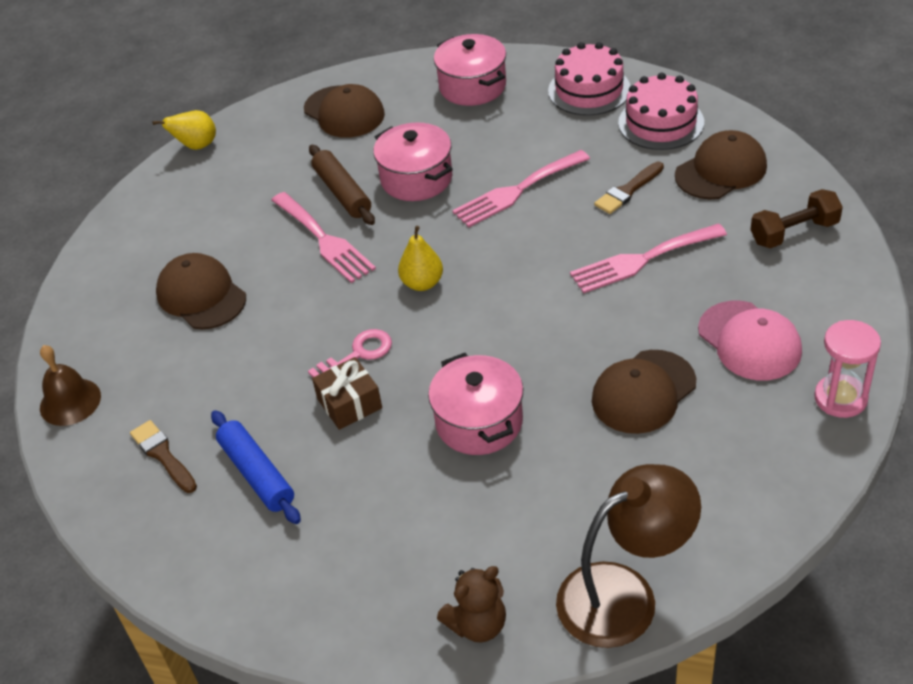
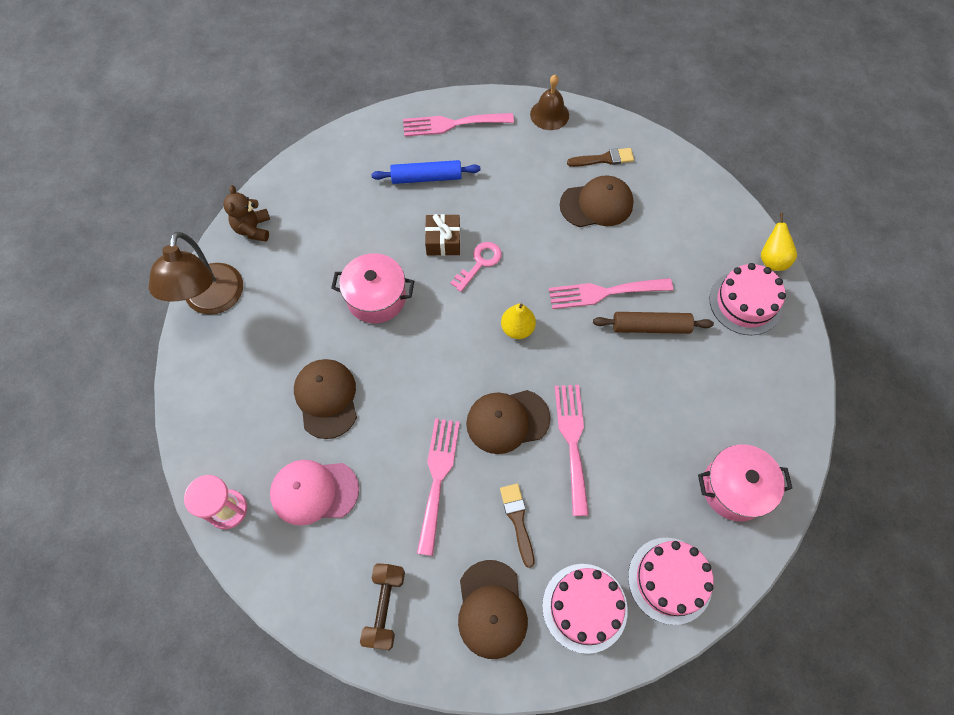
camera: 115 degrees right, 20 degrees up
(142, 496) = (452, 124): none -> pink fork
(163, 455) = (474, 142): brown brush -> brown brush (604, 159)
(264, 145) = (745, 302): none -> pink cake
(344, 112) = (756, 374): brown cap -> brown cap (507, 421)
(358, 354) = (480, 263): pink key -> pink key turned 135 degrees counterclockwise
(416, 179) = (634, 382): pink pot -> none

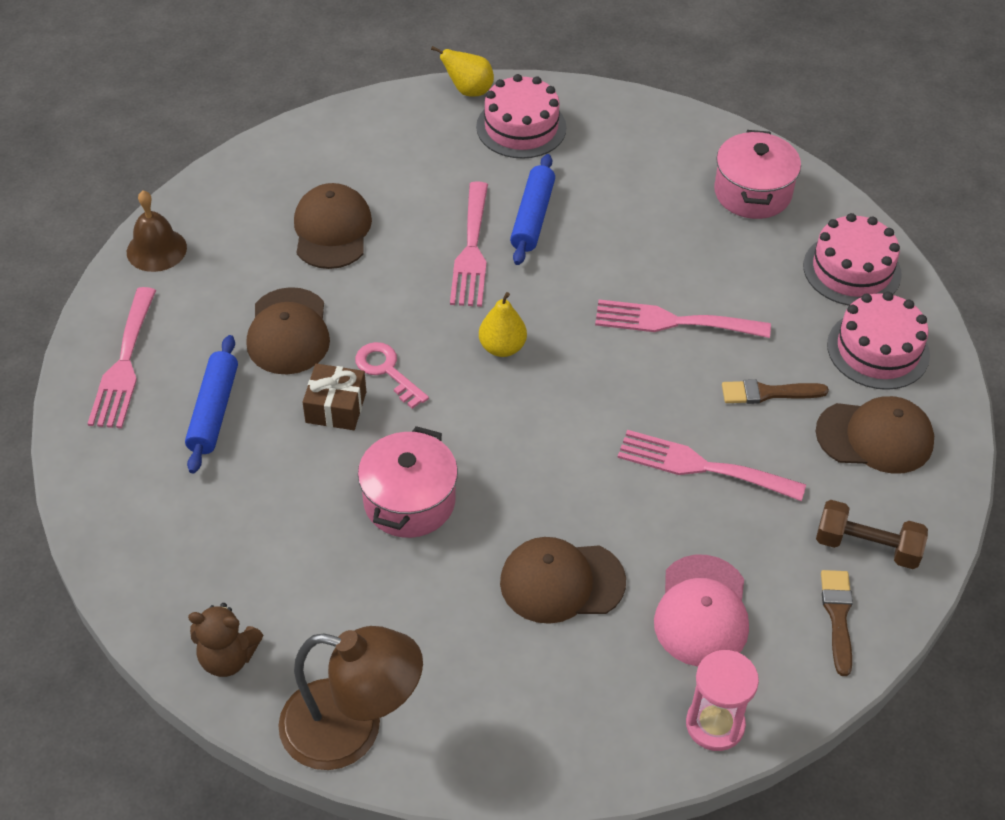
camera: 80 degrees left, 15 degrees down
(507, 421) = (634, 381): brown cap -> brown cap (288, 332)
(604, 159) = (259, 208): brown brush -> brown brush (837, 616)
(650, 327) = (533, 217): brown rolling pin -> blue rolling pin

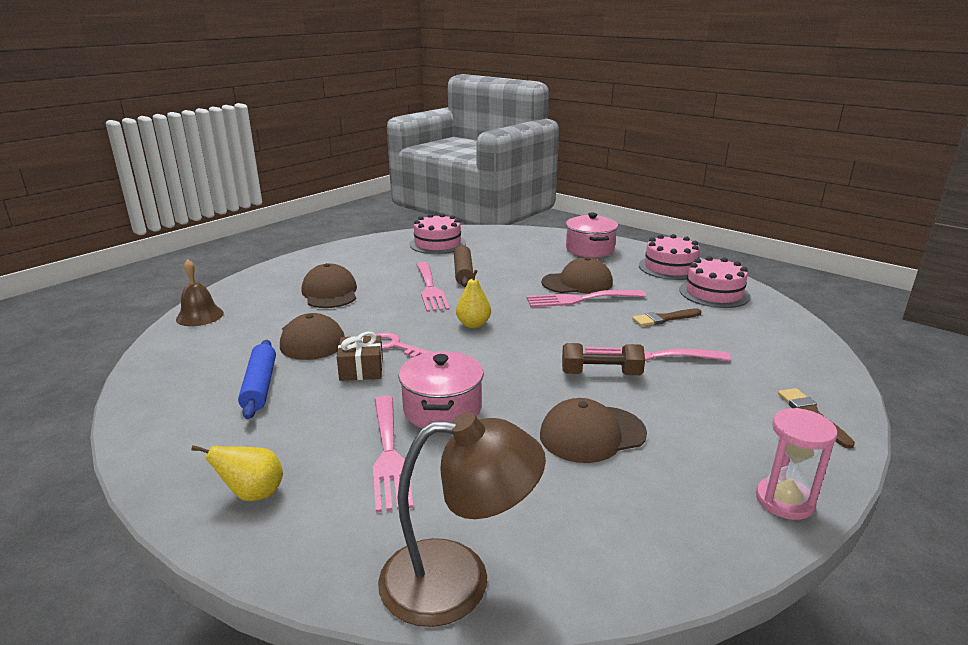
camera: 15 degrees left, 25 degrees down
(124, 364) = (178, 373): pink fork -> pink fork (389, 455)
(228, 657) = (308, 547): brown teddy bear -> none
(468, 91) = (399, 236): yellow pear -> yellow pear (253, 494)
(533, 217) = (463, 272): blue rolling pin -> brown rolling pin
(702, 611) = (712, 431): pink cap -> none
(867, 546) = (794, 376): brown dumbbell -> brown dumbbell (601, 374)
(875, 437) = (748, 327): brown cap -> brown cap (577, 283)

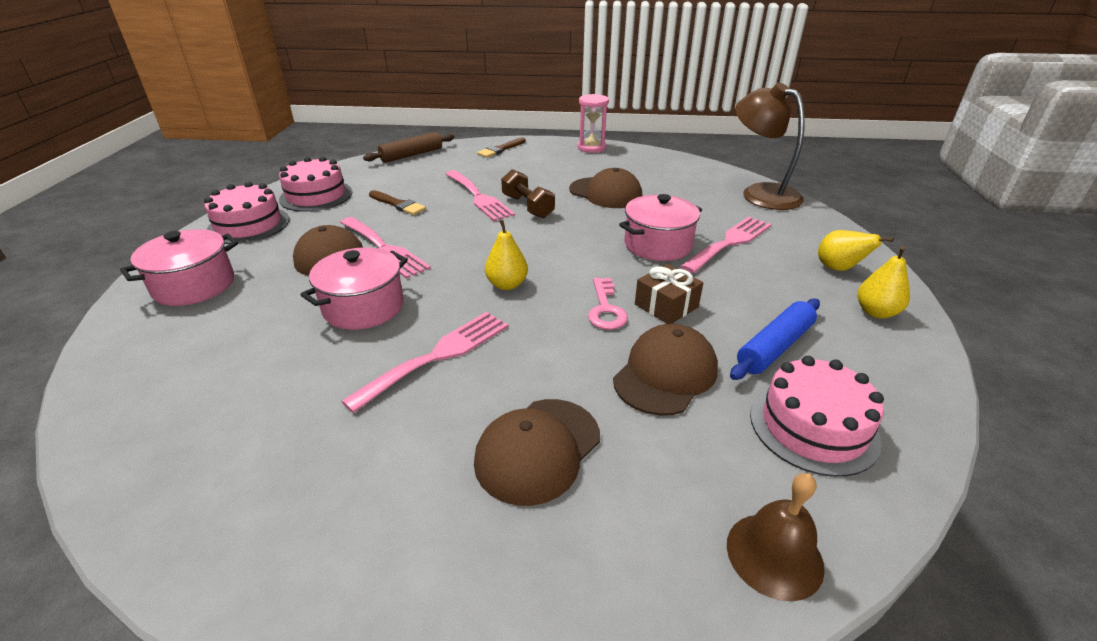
camera: 125 degrees left, 10 degrees up
(192, 461) = (876, 312): none -> yellow pear
(437, 244) = (211, 450): pink cake -> pink cake (813, 426)
(463, 272) = (353, 354): brown rolling pin -> brown rolling pin (411, 155)
(507, 281) = (363, 307): none -> pink pot

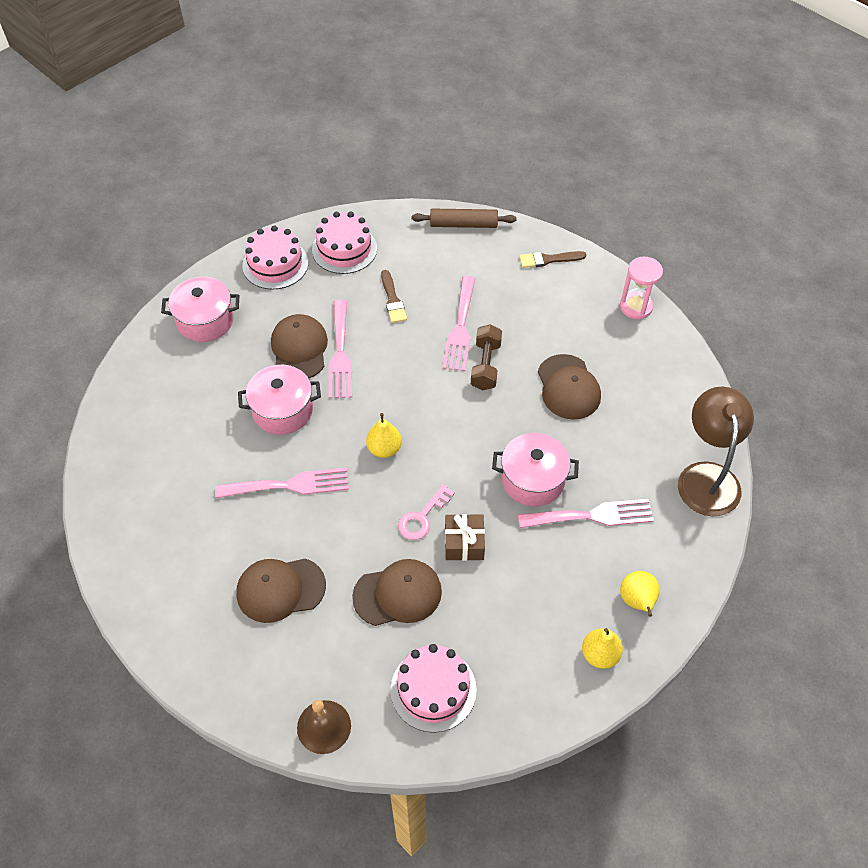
camera: 40 degrees right, 20 degrees up
(775, 347) = (488, 626): blue rolling pin -> none

